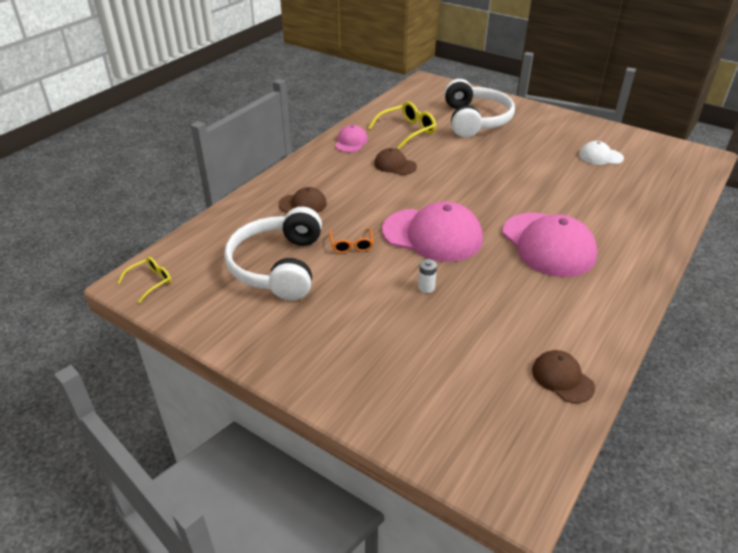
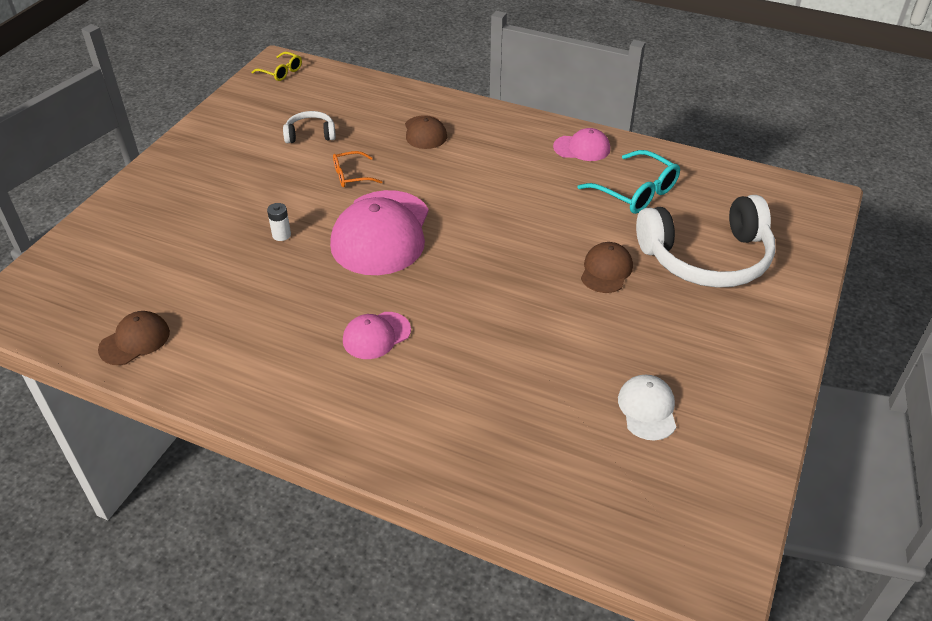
camera: 80 degrees right, 5 degrees up
(278, 266) = (310, 134): white headphones -> white headphones, size x0.46
(395, 165) = (535, 190): brown cap -> brown cap (606, 270)
(407, 131) = (636, 192): yellow glasses -> turquoise glasses
(548, 245) = (376, 335): pink cap -> pink cap, size x0.50

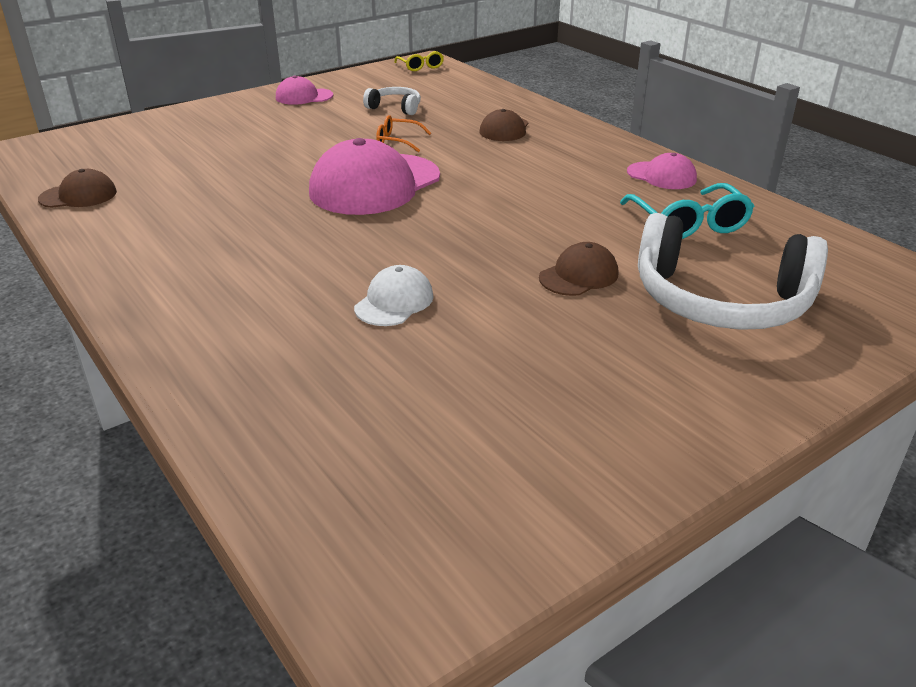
camera: 30 degrees right, 10 degrees down
(281, 235) = (285, 163): white battery -> none
(376, 335) = (275, 253): pink cap -> pink cap (304, 97)
(647, 409) = (488, 410): white cap -> white cap (394, 302)

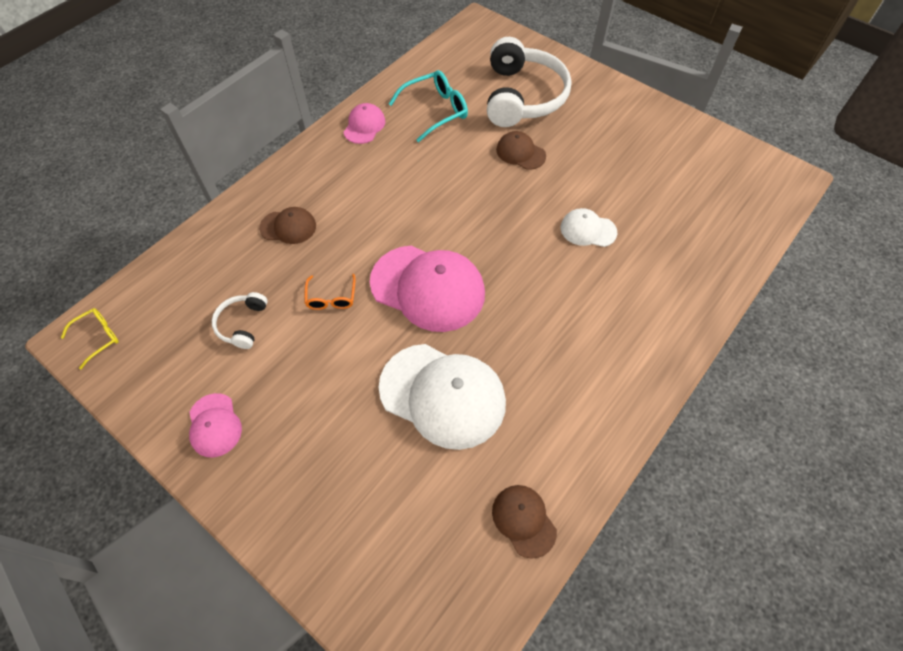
camera: 105 degrees left, 25 degrees up
(239, 177) = (442, 395): none -> white cap

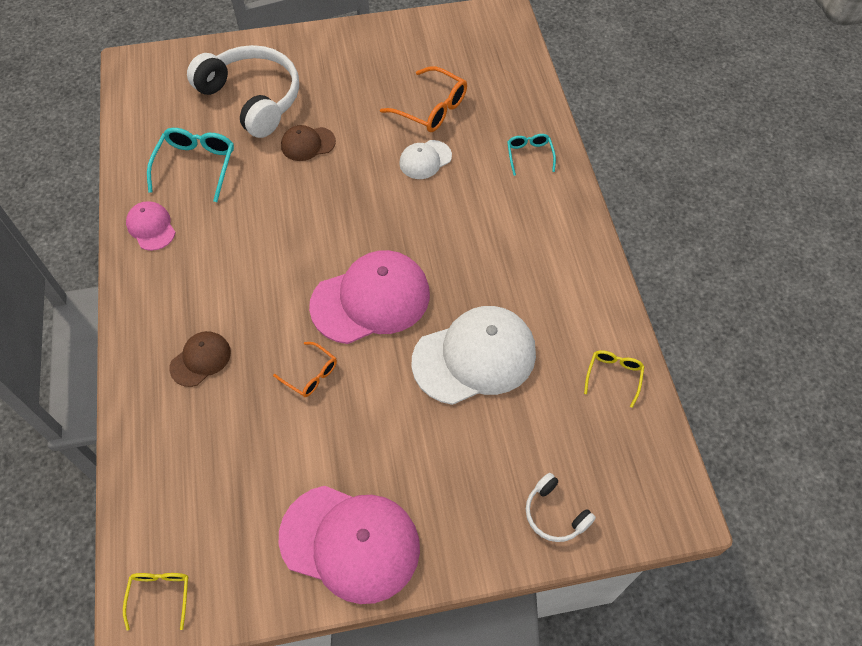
camera: 50 degrees left, 0 degrees up
(214, 425) = (350, 542): pink cap -> pink cap, size x1.99
(242, 324) = (268, 460): white headphones -> white headphones (554, 514)
(523, 520) = (613, 376): brown cap -> yellow glasses
(639, 199) = (431, 108): none -> orange glasses
(675, 295) = (529, 155): none -> turquoise glasses

